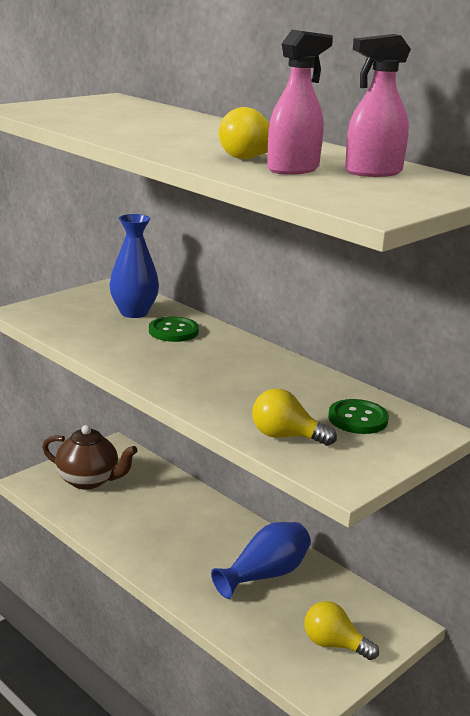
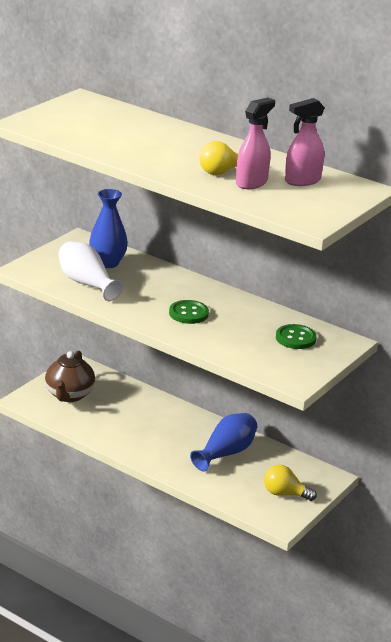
camera: 10 degrees left, 5 degrees up
(89, 480) = (69, 395): brown teapot -> brown teapot turned 90 degrees clockwise
(94, 332) = (87, 283): none -> white vase
(173, 331) = (144, 278): green button -> green button (188, 313)
(286, 436) = (252, 355): yellow light bulb -> none

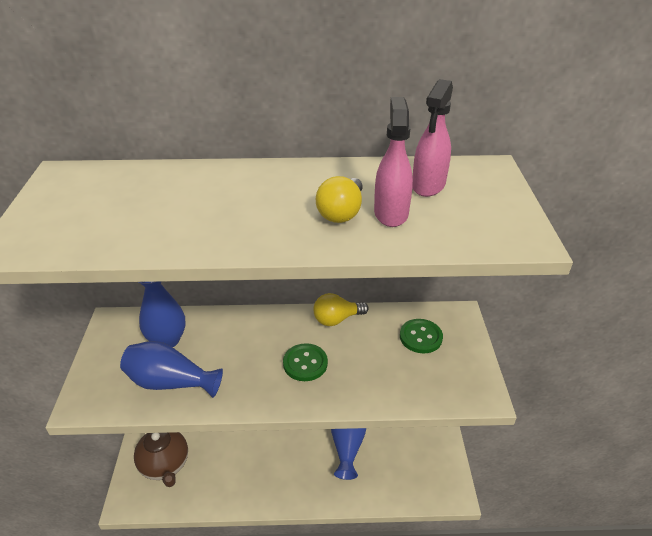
camera: 35 degrees left, 10 degrees up
(87, 283) = (170, 382): white vase -> blue vase
(285, 494) = (427, 458): yellow light bulb -> yellow light bulb (337, 319)

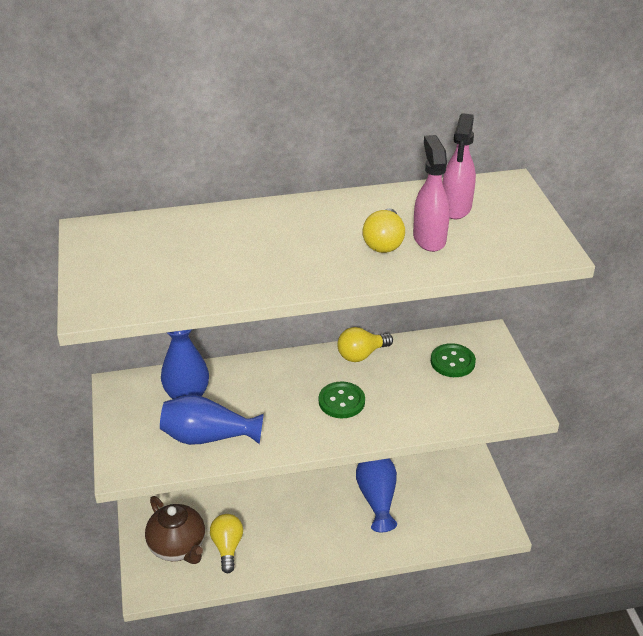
camera: 10 degrees left, 0 degrees up
(206, 472) = (227, 547): none -> yellow light bulb

